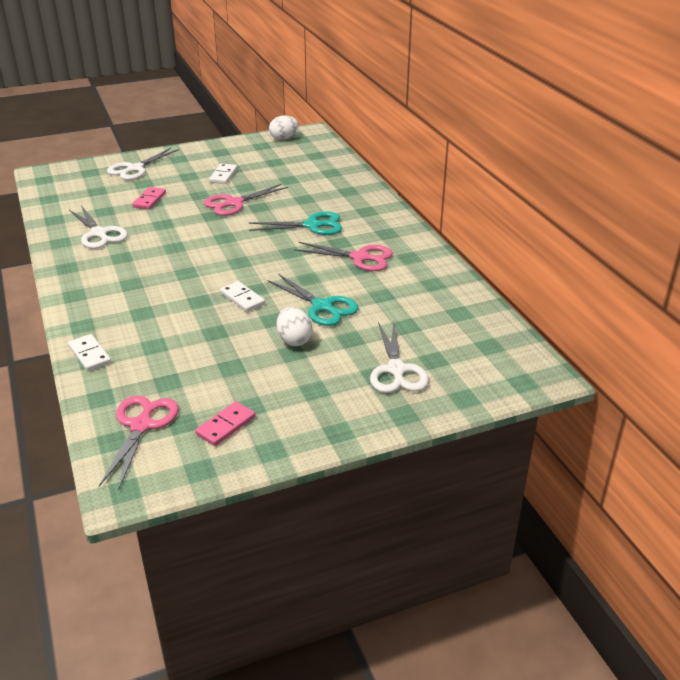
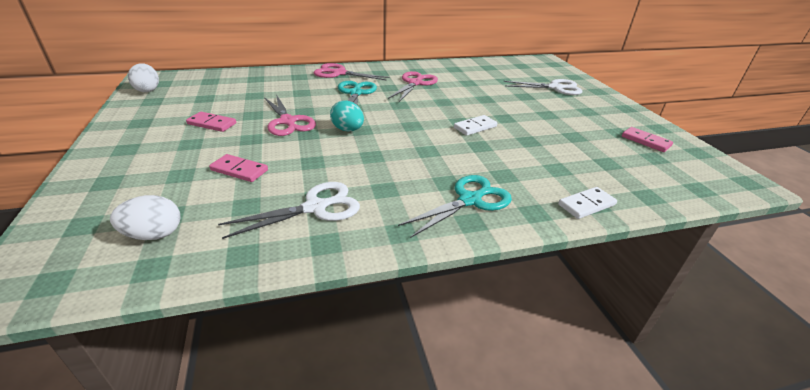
camera: 85 degrees left, 0 degrees up
(135, 169) = (121, 181): white scissors -> none
(141, 425) = (671, 175): pink scissors -> pink scissors (339, 73)
(222, 231) = (348, 130): none -> turquoise egg
(223, 175) = (212, 124): white domino -> pink domino
(294, 340) = (531, 112): white egg -> white egg (154, 235)
(322, 306) = (485, 100): turquoise scissors -> turquoise scissors (470, 200)

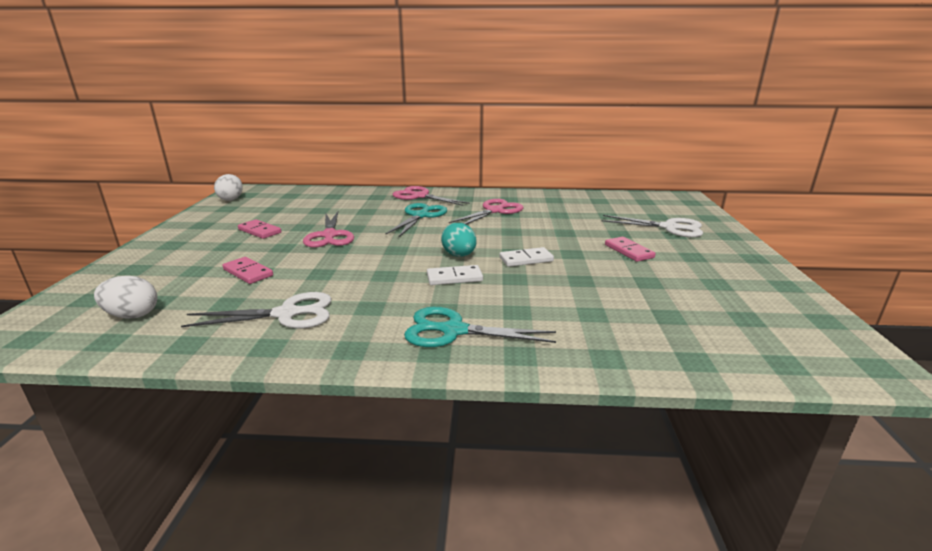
camera: 20 degrees right, 10 degrees down
(348, 130) = (381, 248): turquoise egg -> turquoise egg (459, 255)
(470, 200) = (453, 331): turquoise scissors -> turquoise scissors turned 150 degrees counterclockwise
(586, 205) = (595, 357): white domino -> white domino (454, 277)
(645, 141) = (749, 298): pink domino -> pink domino (629, 251)

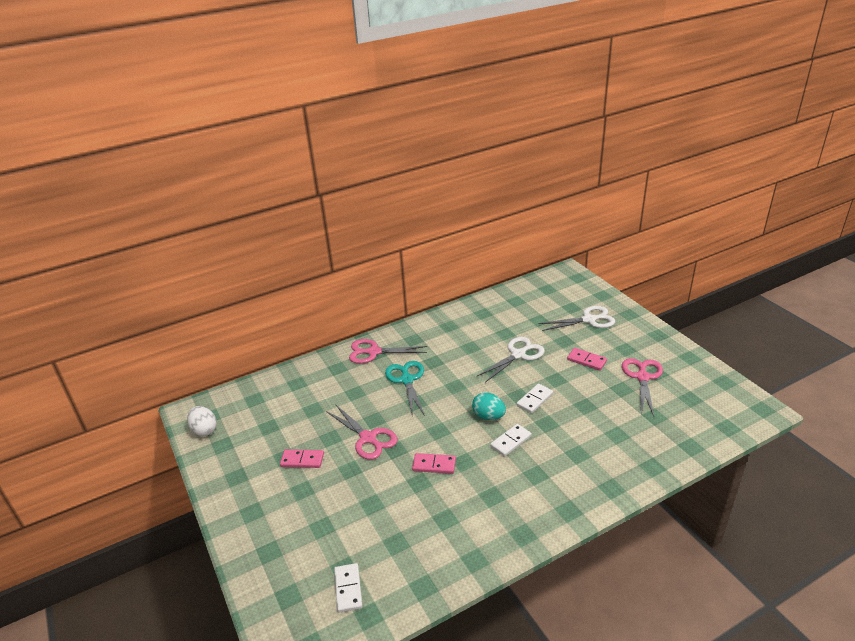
camera: 30 degrees left, 10 degrees up
(132, 315) = (348, 589): white egg -> white domino
(248, 272) = (366, 508): pink domino -> pink domino (434, 465)
(287, 314) = (449, 530): white scissors -> white scissors (518, 355)
(453, 331) = (560, 489): turquoise scissors -> none
(495, 211) = (455, 348): pink scissors -> pink scissors (642, 377)

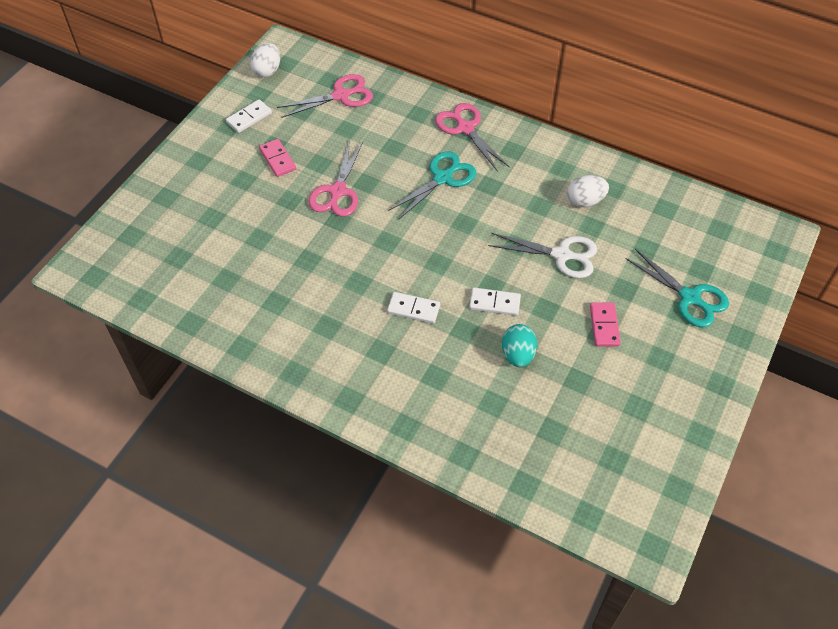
camera: 55 degrees right, 20 degrees up
(348, 589) = (159, 271): white domino -> white domino (249, 118)
(434, 465) = (337, 260): pink domino -> none
(483, 328) = (585, 201): none -> white egg
(488, 416) = (438, 273): turquoise egg -> turquoise egg (517, 355)
(589, 320) = (690, 298): white scissors -> turquoise scissors
(642, 377) = (617, 395): pink scissors -> pink scissors (341, 95)

